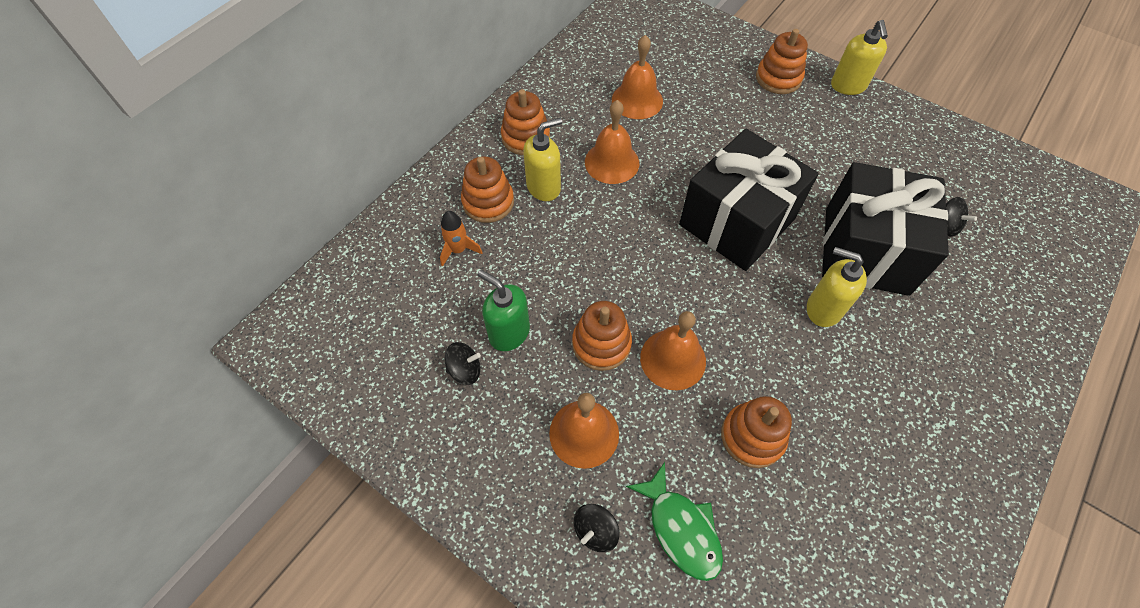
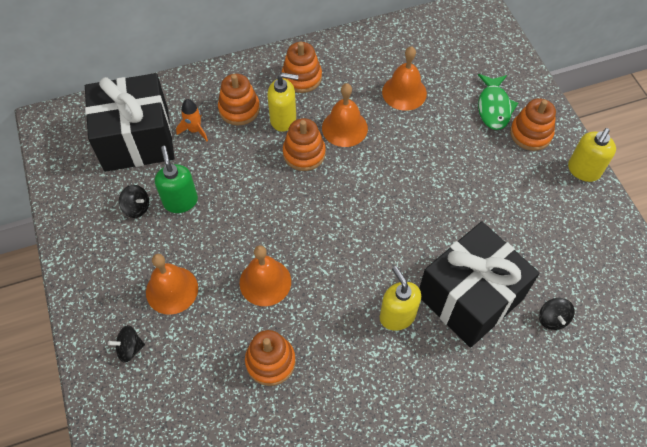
camera: 35 degrees right, 0 degrees up
(601, 344) = (229, 244): orange stacking toy -> orange stacking toy (304, 153)
(681, 528) = (178, 382): green fish -> green fish (494, 107)
(737, 221) = (394, 220): black gift -> black gift (136, 139)

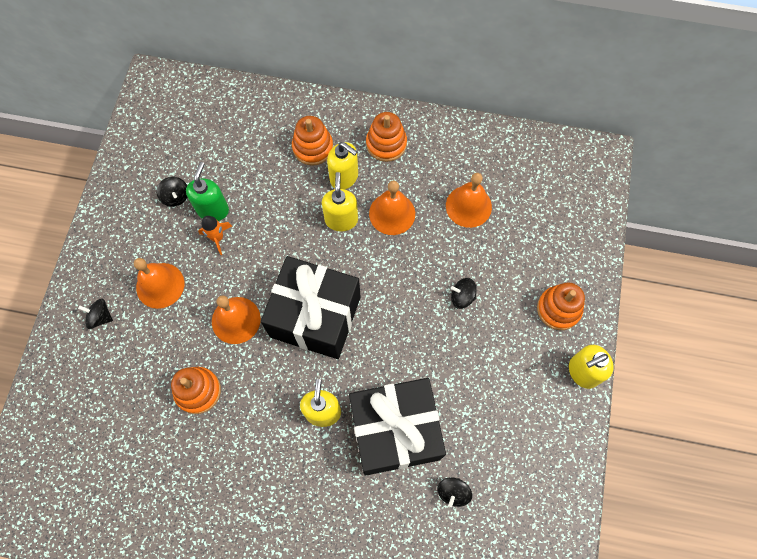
camera: 30 degrees right, 10 degrees up
(136, 139) = (212, 133): black gift -> black gift (315, 316)
(195, 130) = (264, 149): orange rocket -> orange rocket (217, 238)
(304, 153) = (341, 219): orange stacking toy -> yellow soap dispenser
(448, 163) = (462, 297): none -> black spinning top
(494, 107) = (542, 264): green fish -> none

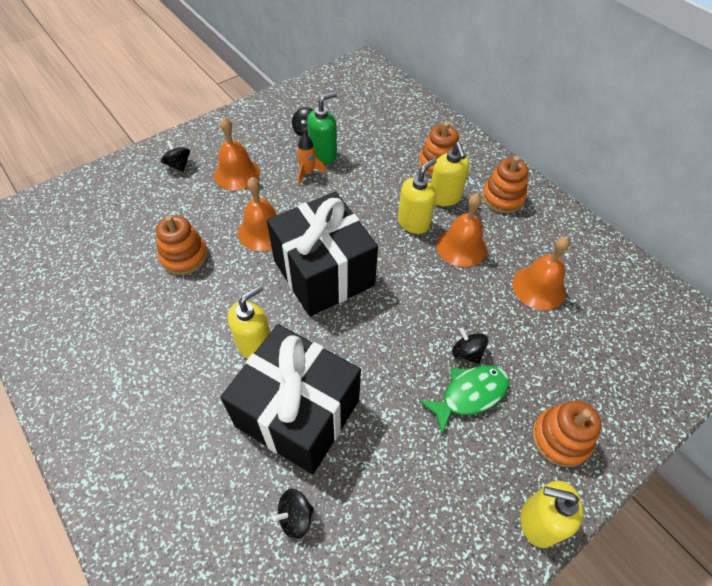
camera: 40 degrees right, 15 degrees down
(487, 325) = (469, 395): none -> green fish

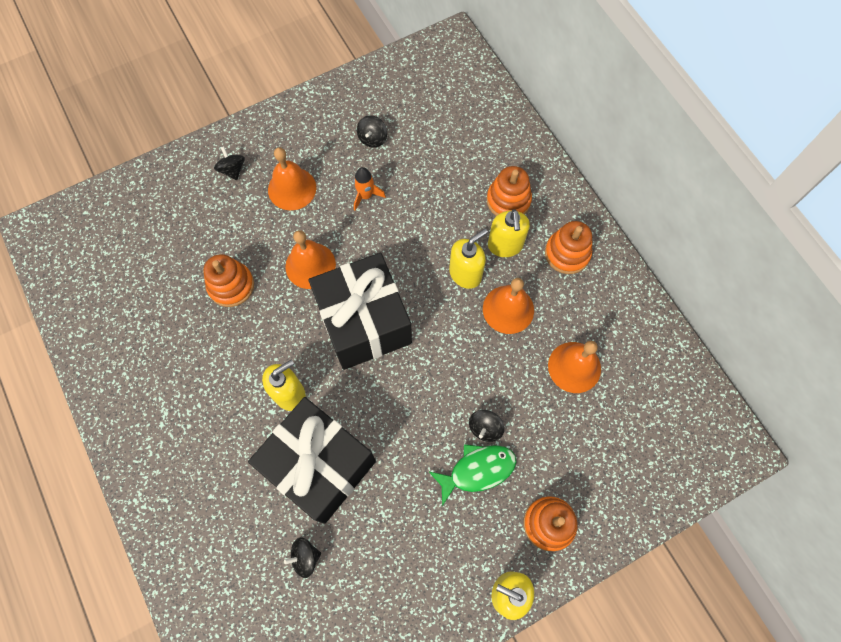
camera: 10 degrees right, 15 degrees up
(323, 154) = (386, 173): green soap dispenser -> none
(467, 353) = (485, 428): black spinning top -> black spinning top turned 120 degrees counterclockwise

